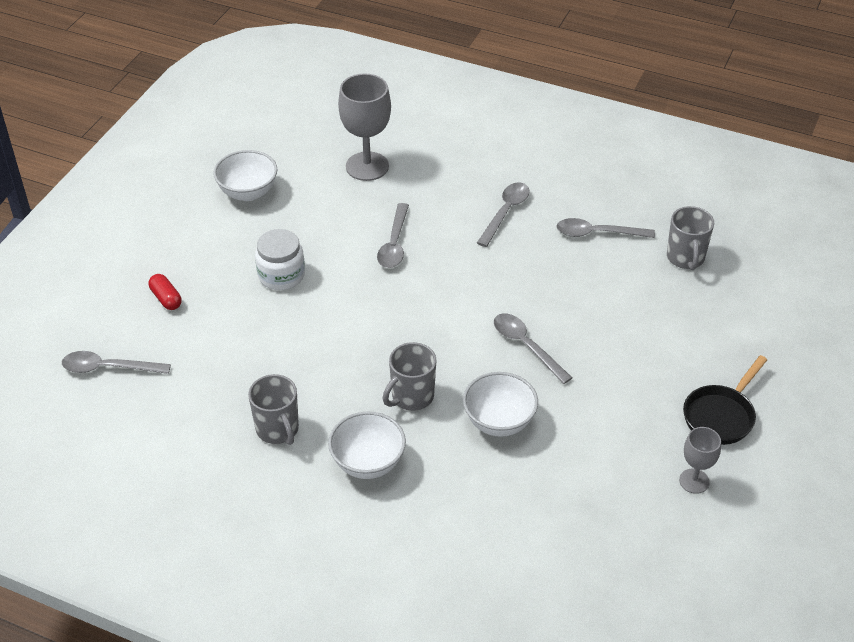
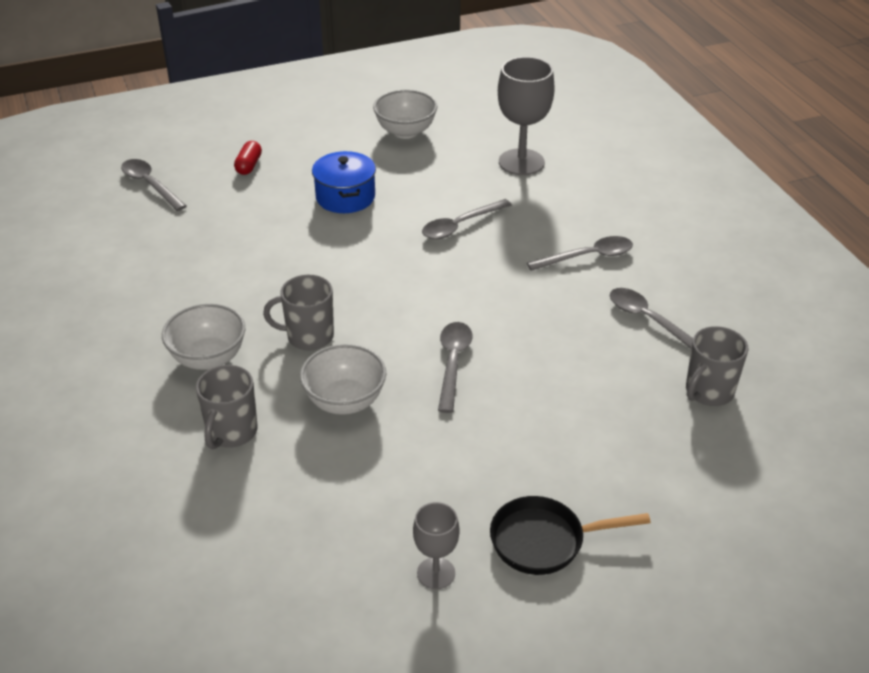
camera: 45 degrees right, 5 degrees down
(278, 430) = (187, 293): grey mug -> grey mug (231, 432)
(281, 275) = (345, 197): white jar -> blue pot

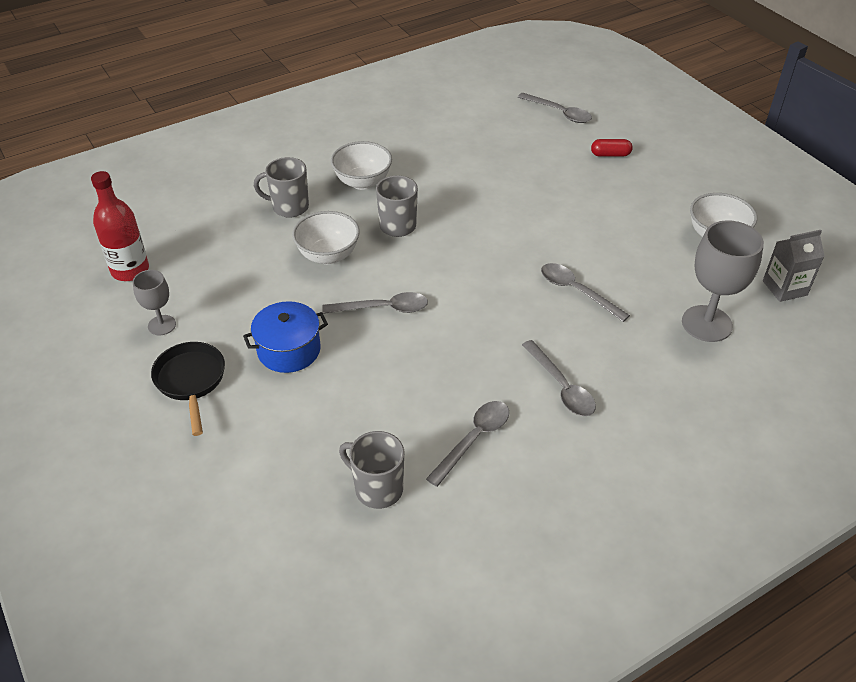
camera: 80 degrees right, 5 degrees up
(150, 185) = (559, 113): grey spoon -> grey spoon turned 90 degrees clockwise
(309, 614) = (130, 270): none -> red bottle
(345, 197) = (589, 215): blue pot -> blue pot (289, 350)
(485, 114) = (784, 288): none -> grey carton

